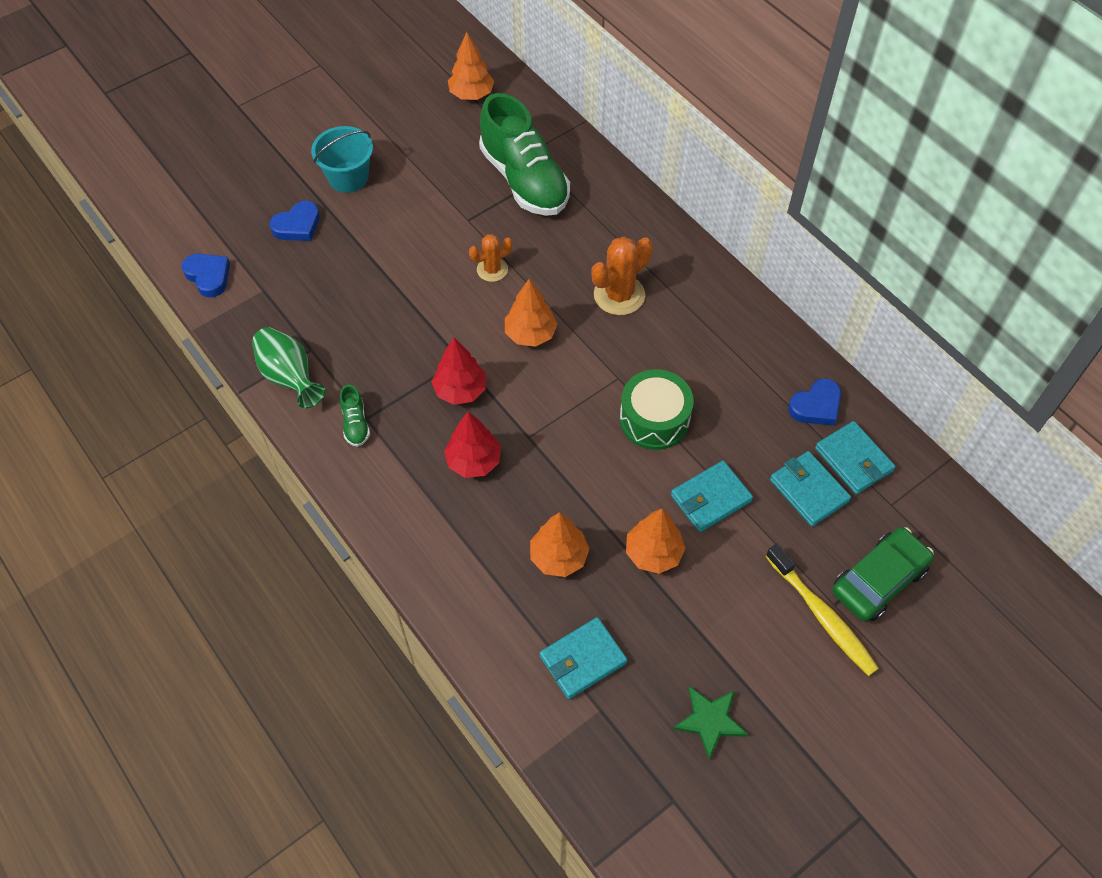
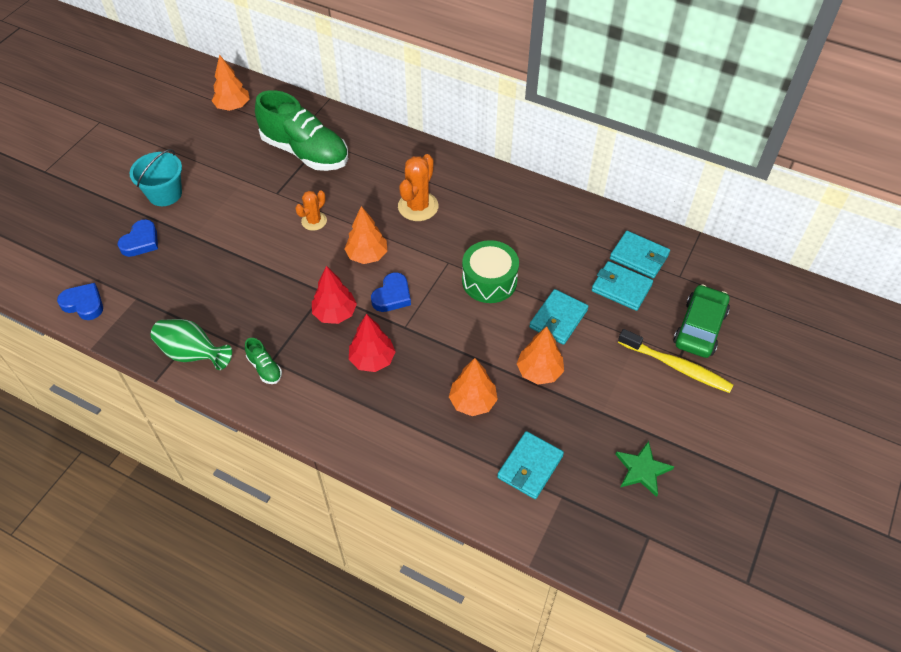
camera: 25 degrees left, 5 degrees down
(816, 406) = (595, 231): blue heart -> blue heart (392, 296)

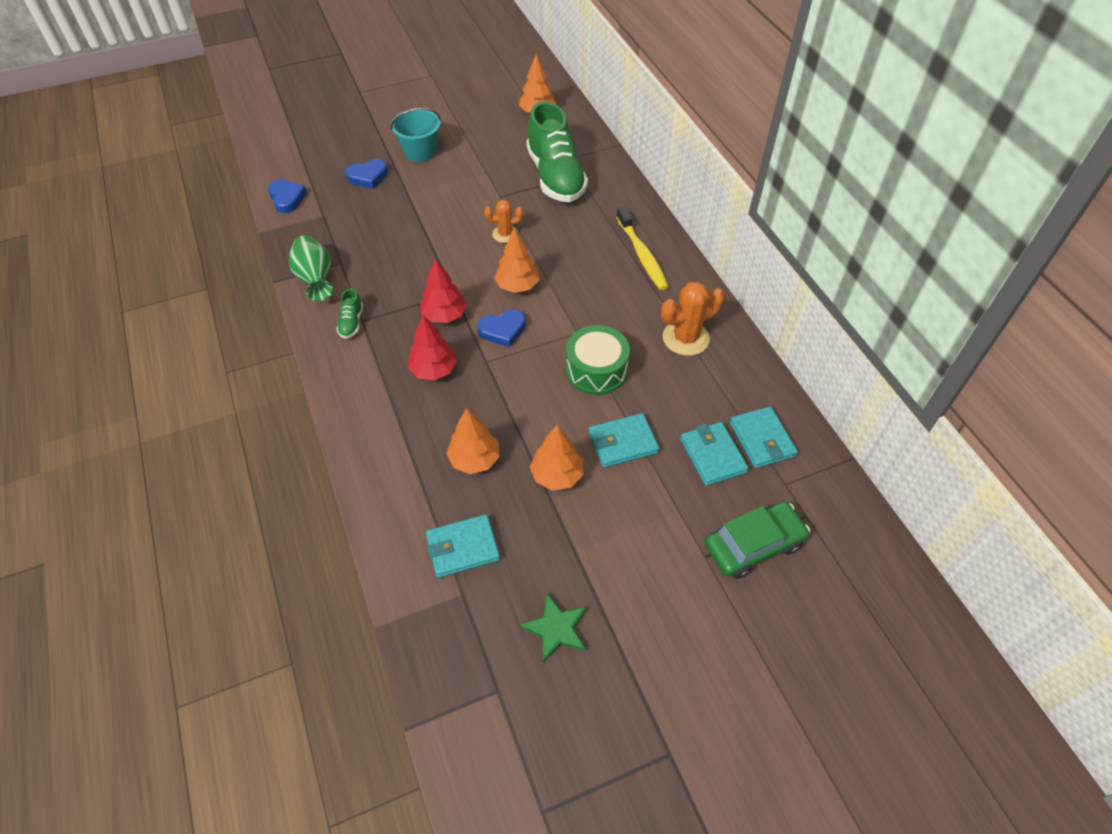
camera: 40 degrees right, 0 degrees up
(418, 206) = (601, 271): orange cactus -> orange cactus (685, 338)
(676, 366) = (690, 563): yellow toothbrush -> yellow toothbrush (642, 255)

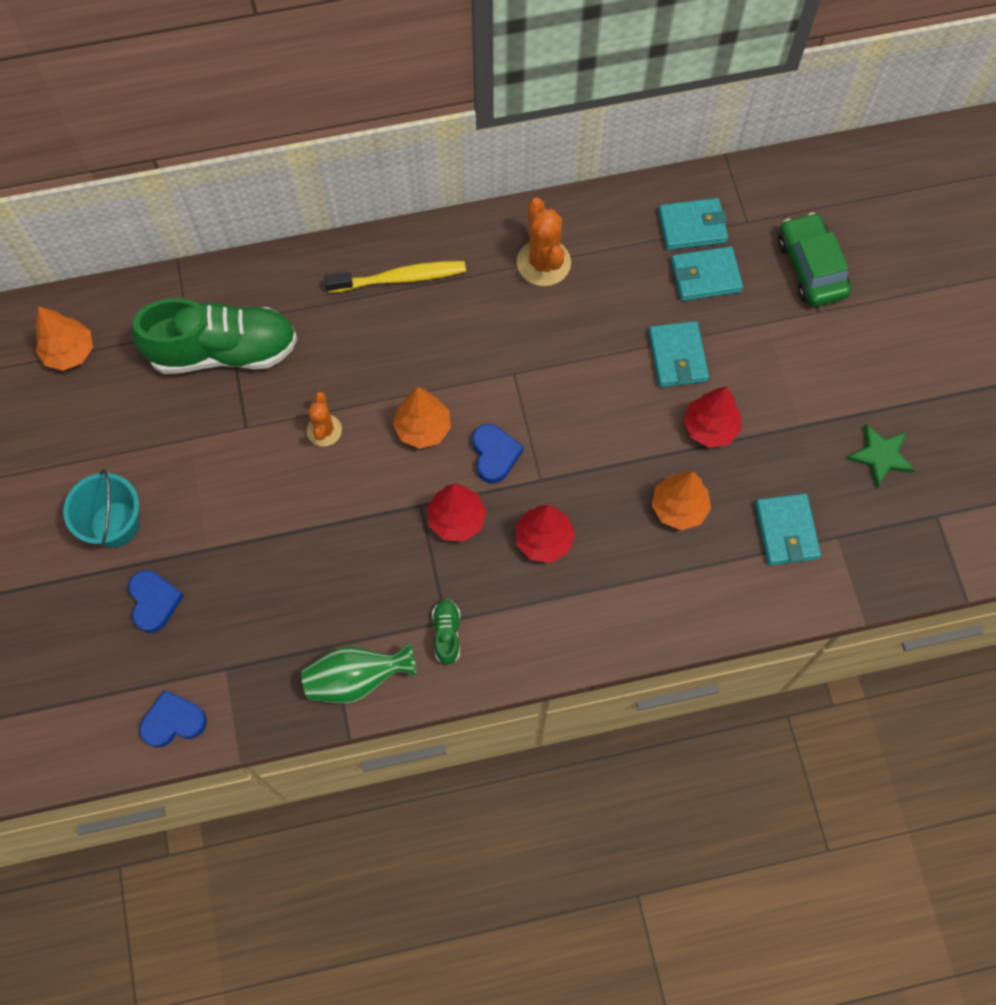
camera: 80 degrees left, 15 degrees up
(351, 322) = (447, 634): green shoe -> green shoe turned 105 degrees counterclockwise
(557, 475) = (710, 428): orange tree -> red tree
(596, 370) = (574, 363): green drum -> none

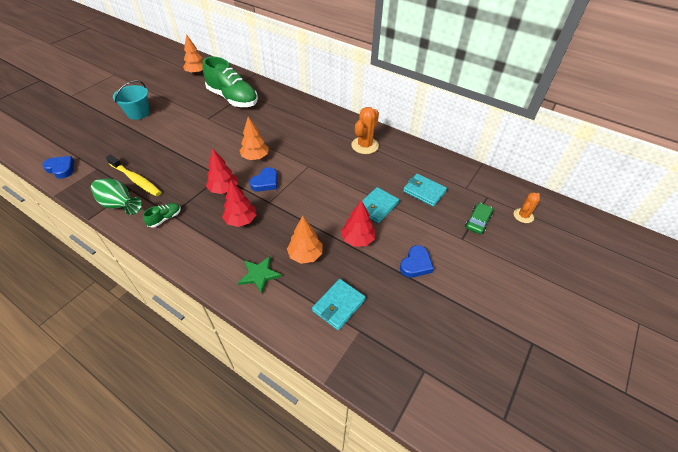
camera: 45 degrees right, 20 degrees down
(154, 602) = (113, 137): blue heart -> blue heart (415, 264)
(324, 430) = (226, 135): orange cactus -> orange cactus (523, 216)
(400, 278) = (310, 117): yellow toothbrush -> yellow toothbrush (136, 180)
(692, 226) = (439, 174): turquoise wallet -> none
(811, 267) = (478, 222): green car -> green car, size x0.65
(880, 456) = (425, 317): green star -> green star (259, 275)

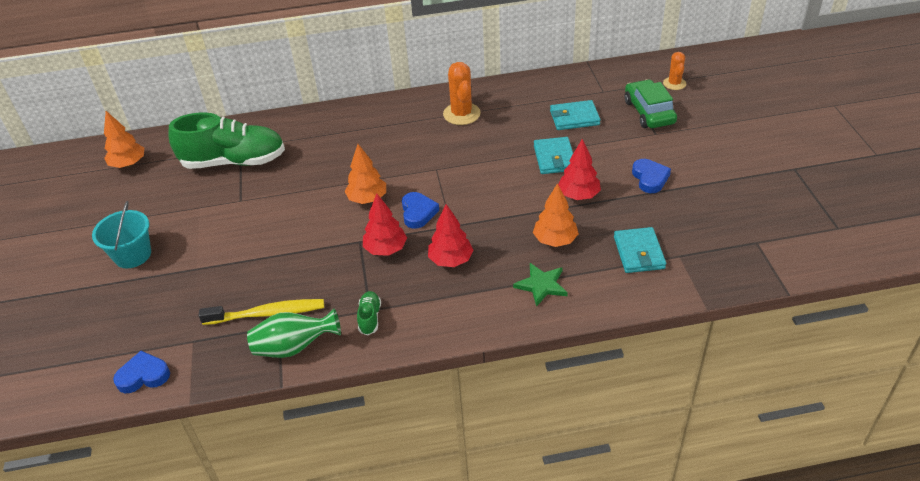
camera: 40 degrees left, 5 degrees down
(478, 222) = (649, 112): green car -> green car, size x1.54

